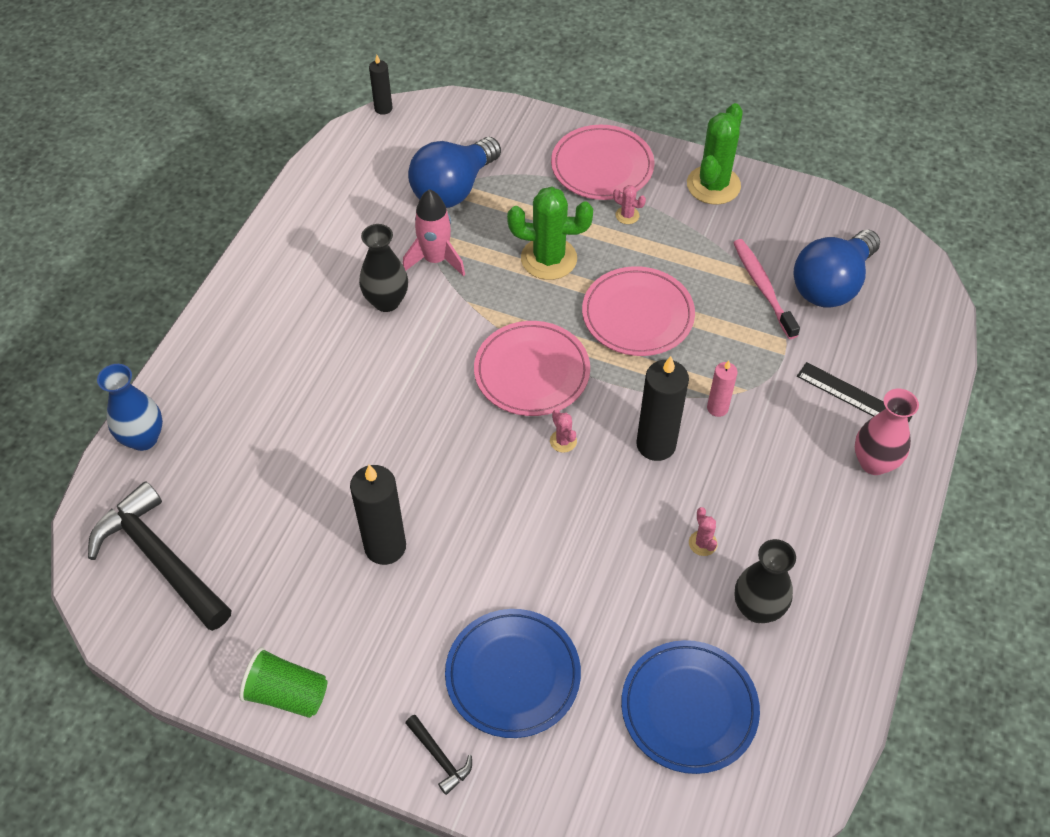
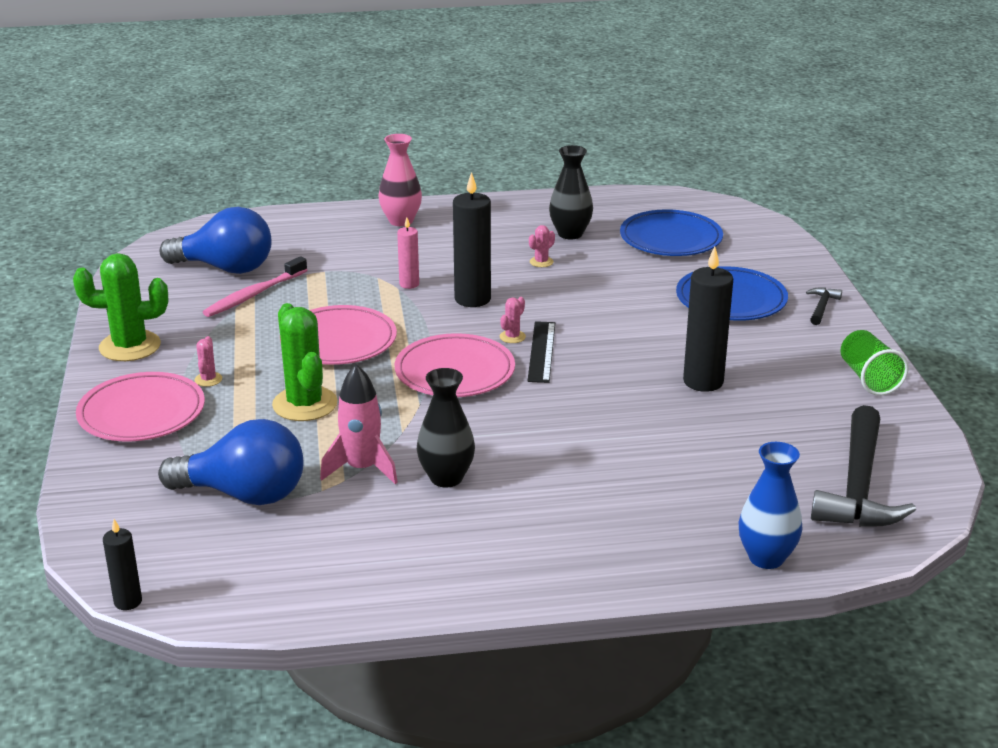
camera: 120 degrees left, 25 degrees down
(853, 396) = (343, 238): black ruler -> black ruler (541, 351)

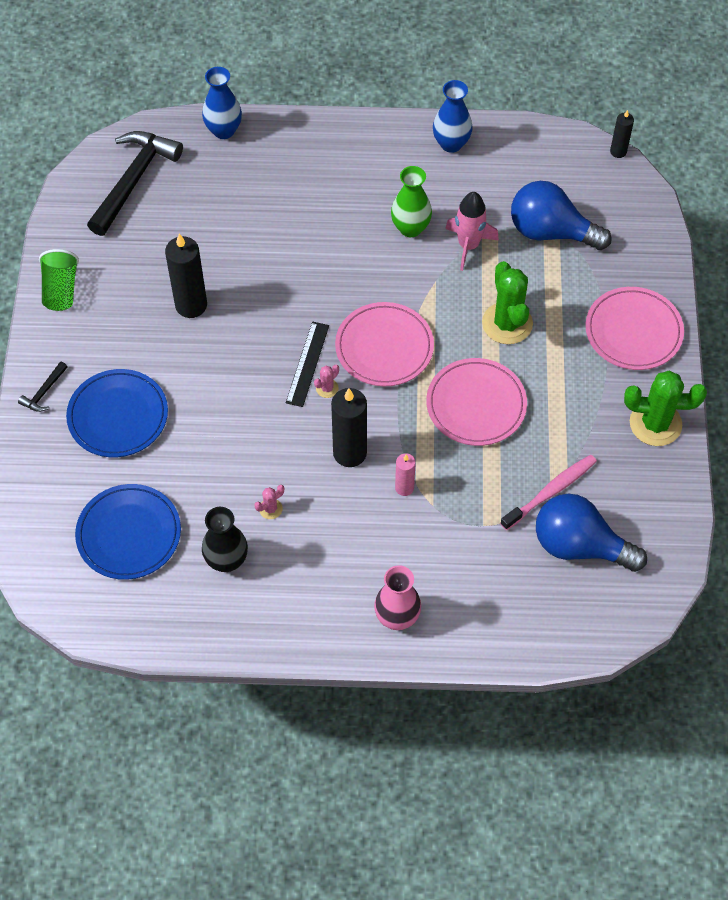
camera: 170 degrees left, 30 degrees up
(208, 379) = (584, 366): pink cactus -> none
(403, 581) = (451, 144): none -> blue vase
(446, 478) = (410, 228): black vase -> green vase

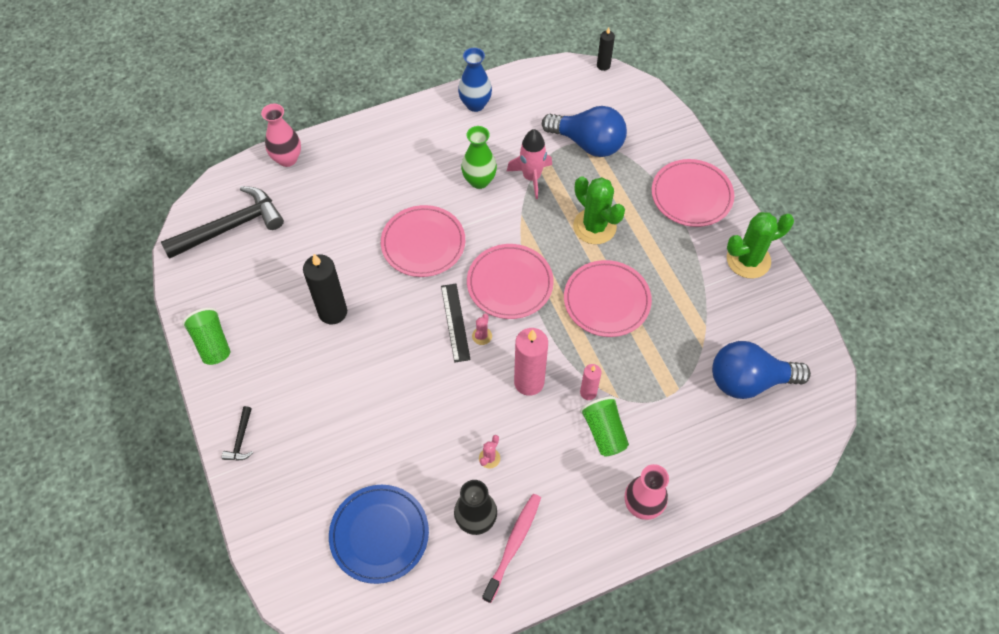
camera: 25 degrees left, 0 degrees up
(118, 416) = (317, 433): blue plate -> none
(134, 180) = (231, 226): black hammer -> black hammer turned 60 degrees clockwise
(224, 130) = (287, 159): blue vase -> pink vase
(317, 271) = (423, 243): none -> pink plate
(349, 453) = (529, 382): black candle -> pink candle
(398, 532) = (604, 432): none -> green cup
(550, 492) = (702, 346): pink toothbrush -> pink toothbrush (513, 545)
(551, 232) = (588, 143): blue light bulb -> blue light bulb turned 150 degrees counterclockwise

